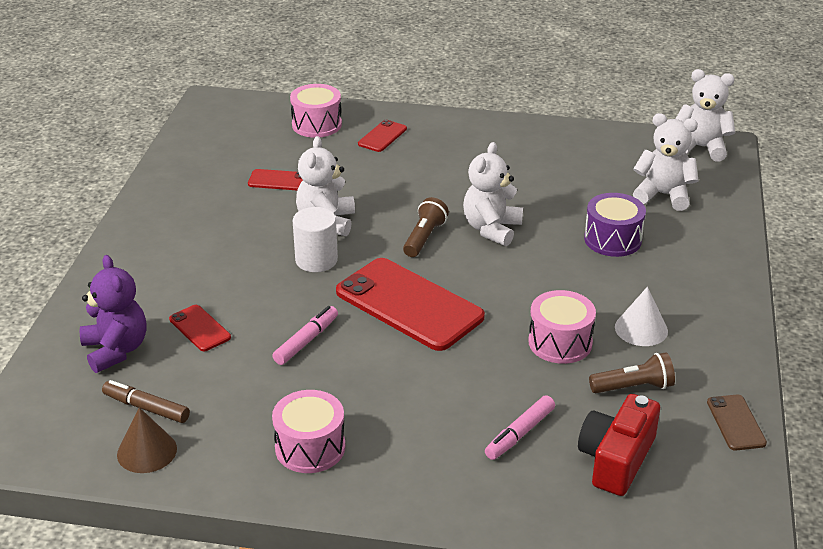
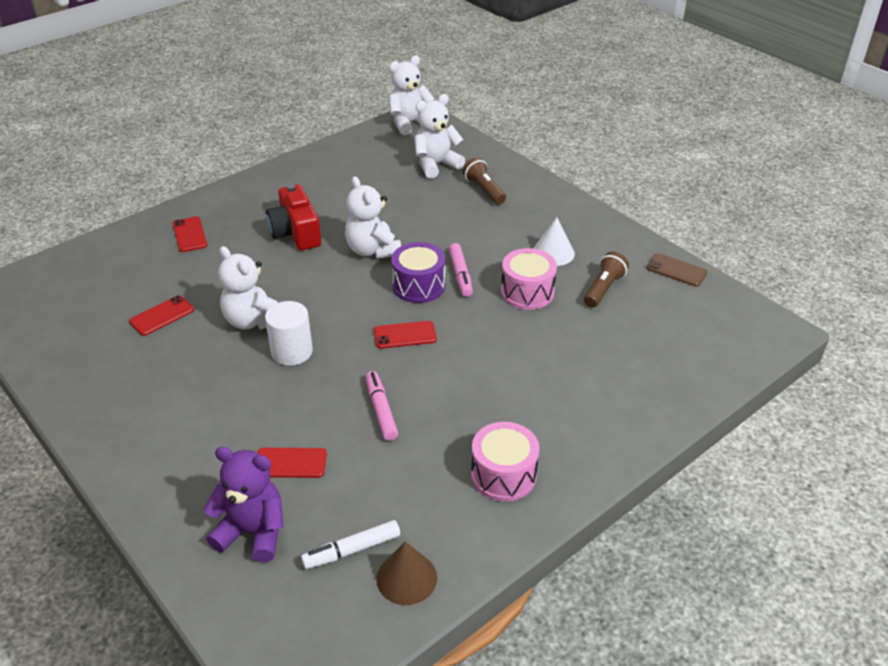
camera: 50 degrees left, 5 degrees up
(146, 408) = (352, 550): brown marker -> white marker
(316, 124) = (121, 256): pink drum -> none
(409, 304) = (405, 335): red phone -> red phone, size x0.46
(424, 238) = (340, 285): brown flashlight -> brown flashlight (484, 190)
(519, 434) = (596, 362): pink marker -> pink marker (460, 275)
(612, 239) = (453, 210): purple drum -> purple drum (419, 286)
(616, 459) = (661, 336): red camera -> red camera (296, 232)

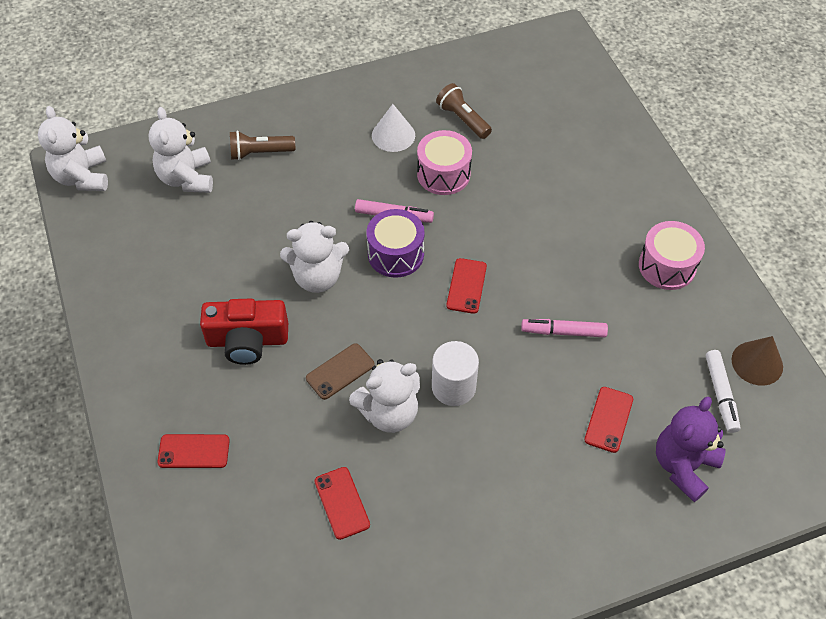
camera: 70 degrees left, 15 degrees up
(676, 270) = (459, 62): brown phone -> brown phone (340, 371)

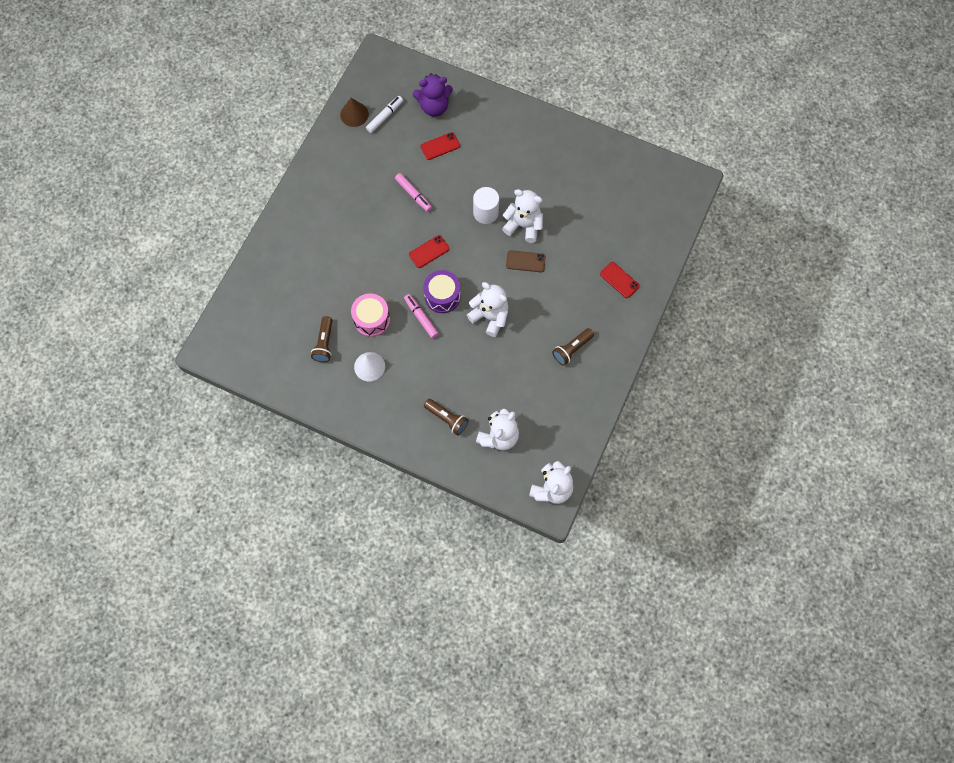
camera: 135 degrees left, 15 degrees up
(182, 321) = (572, 349): none -> brown flashlight
(247, 340) = (551, 312): red camera -> none
(342, 503) = (578, 207): red phone -> none
(667, 266) = (333, 182): pink drum -> none

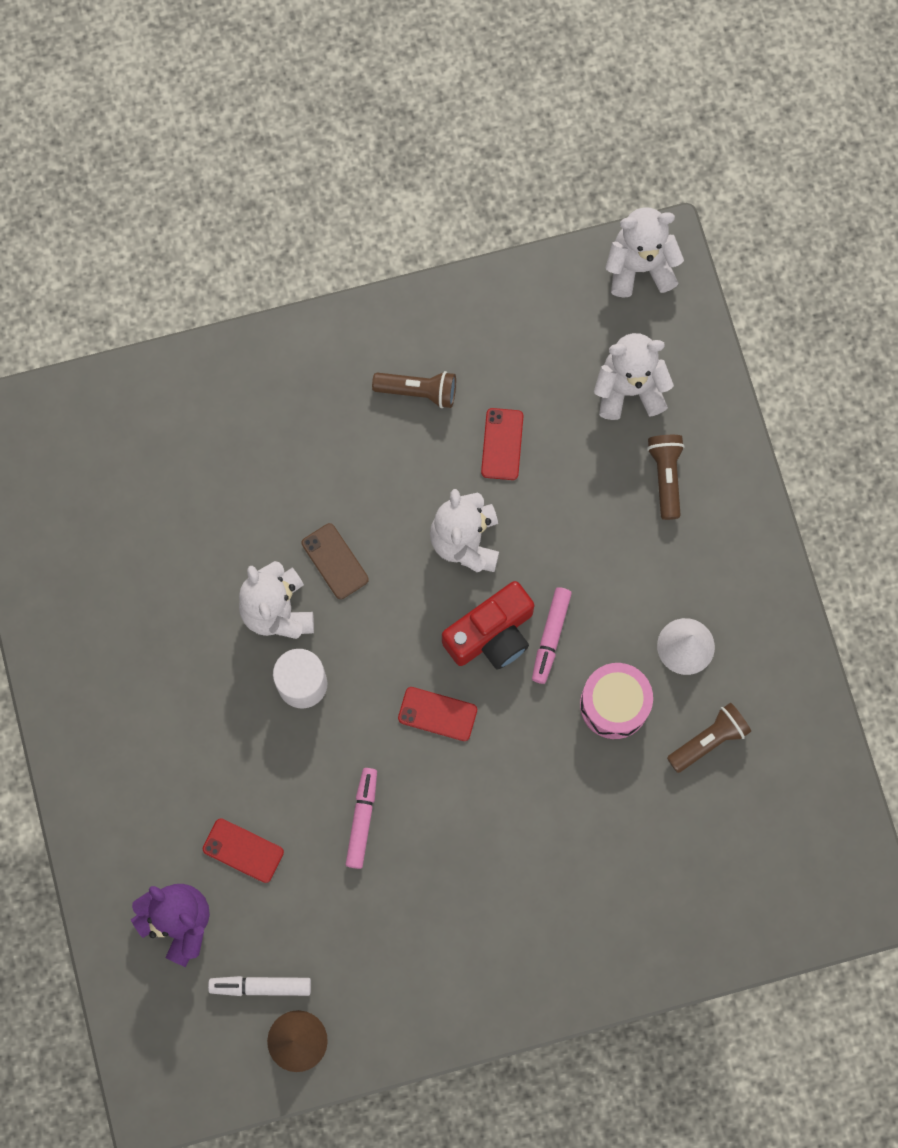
camera: 130 degrees left, 5 degrees up
(442, 296) = (491, 634): purple drum -> red camera
(619, 280) = (254, 408): red phone -> red phone (502, 444)

